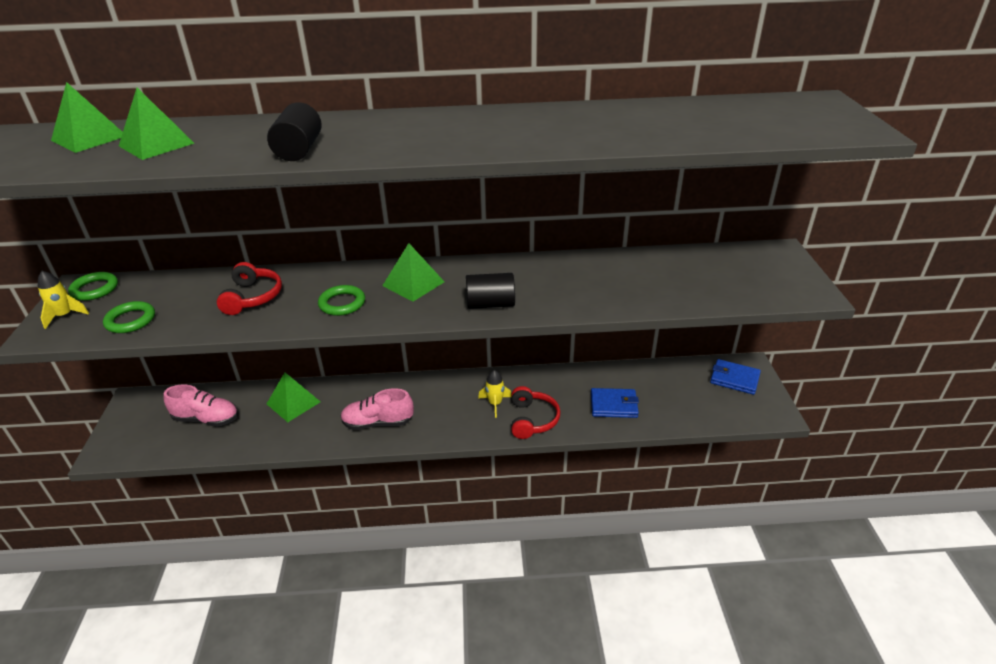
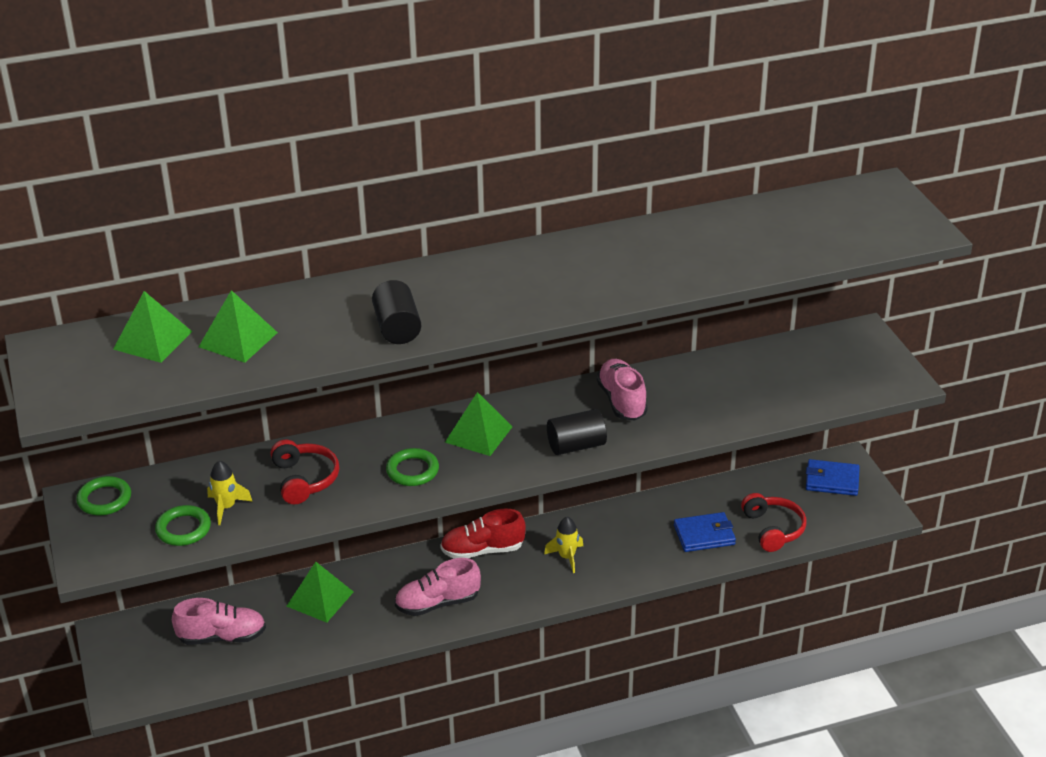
camera: 15 degrees left, 0 degrees up
(65, 316) = (99, 536): yellow rocket -> yellow rocket (226, 507)
(432, 387) = (482, 550): none -> red shoe
(532, 419) = (617, 568): red headphones -> red headphones (773, 529)
(547, 275) = (622, 401): none -> pink shoe

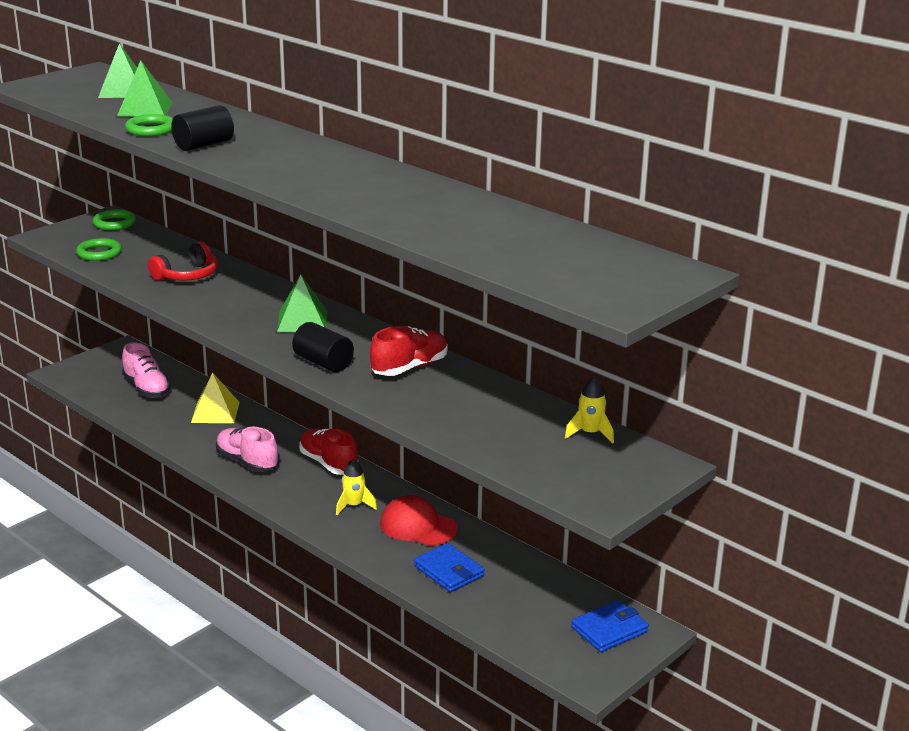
camera: 60 degrees right, 10 degrees down
(226, 507) = (134, 259): yellow rocket -> yellow rocket (590, 433)
(320, 599) = (215, 412): green pyramid -> yellow pyramid
(412, 470) = (231, 308): green ring -> green ring (151, 129)
(622, 401) = (409, 368): pink shoe -> red shoe
(626, 530) = (418, 526): none -> red cap
(773, 529) = (495, 610): red headphones -> none
(832, 480) = (609, 630): blue wallet -> blue wallet turned 75 degrees clockwise

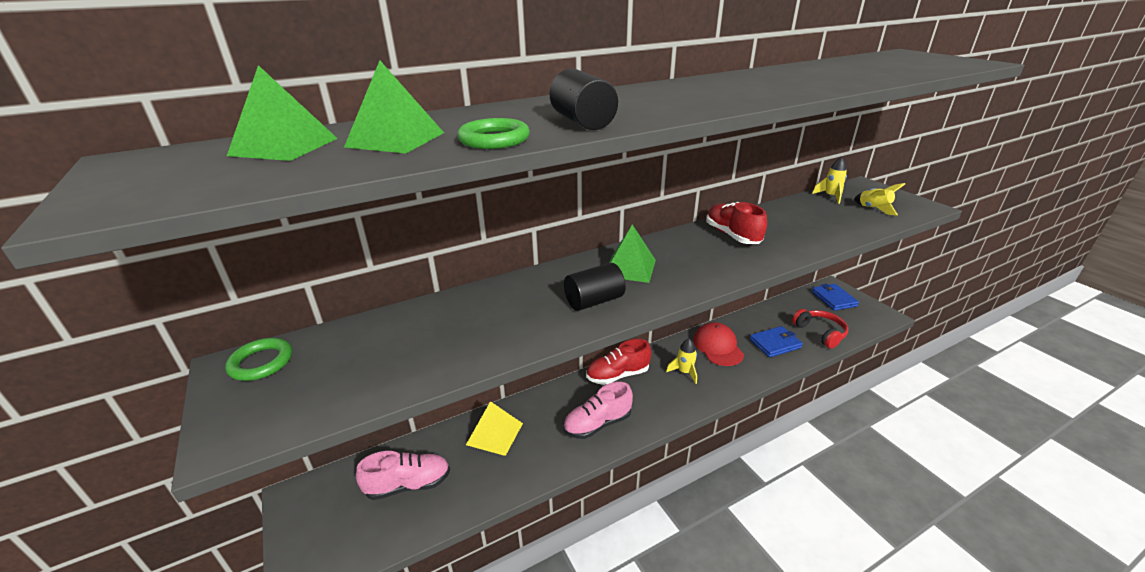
camera: 70 degrees left, 5 degrees up
(99, 253) = (351, 384): green ring -> none
(187, 275) = (480, 320): red headphones -> red headphones (820, 333)
(323, 363) = (719, 268): black cylinder -> black cylinder (594, 301)
(418, 526) = (718, 347): red cap -> red cap turned 120 degrees clockwise
(561, 463) = (873, 209): none -> yellow rocket

